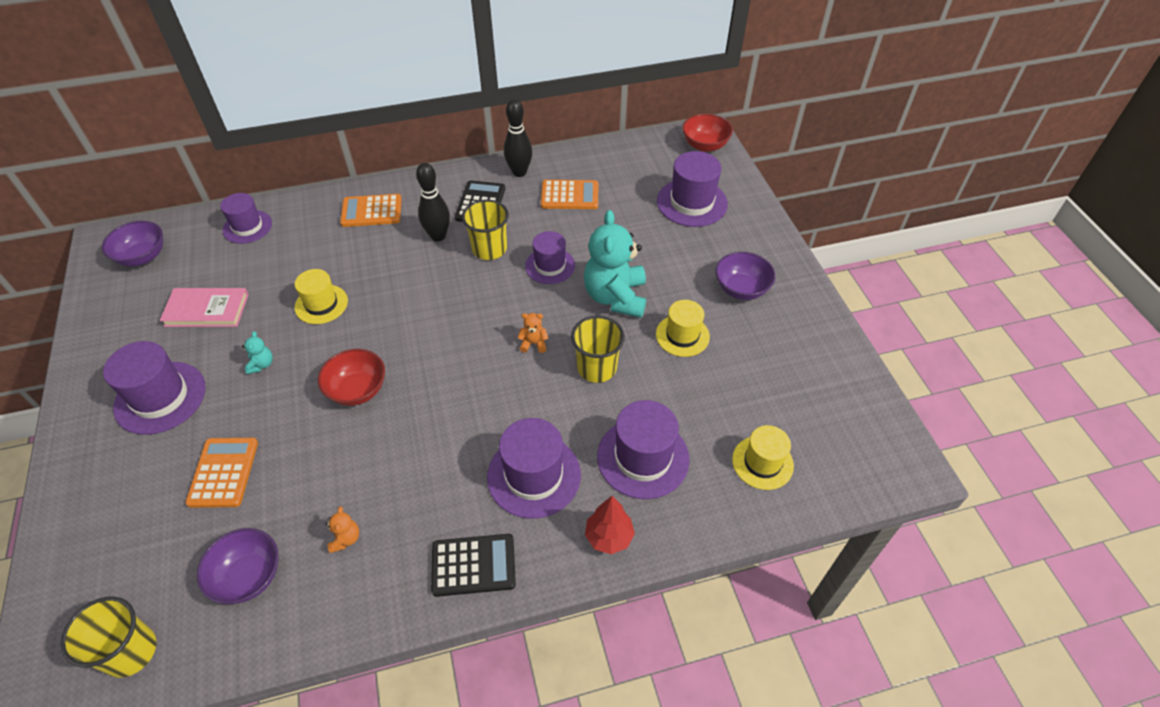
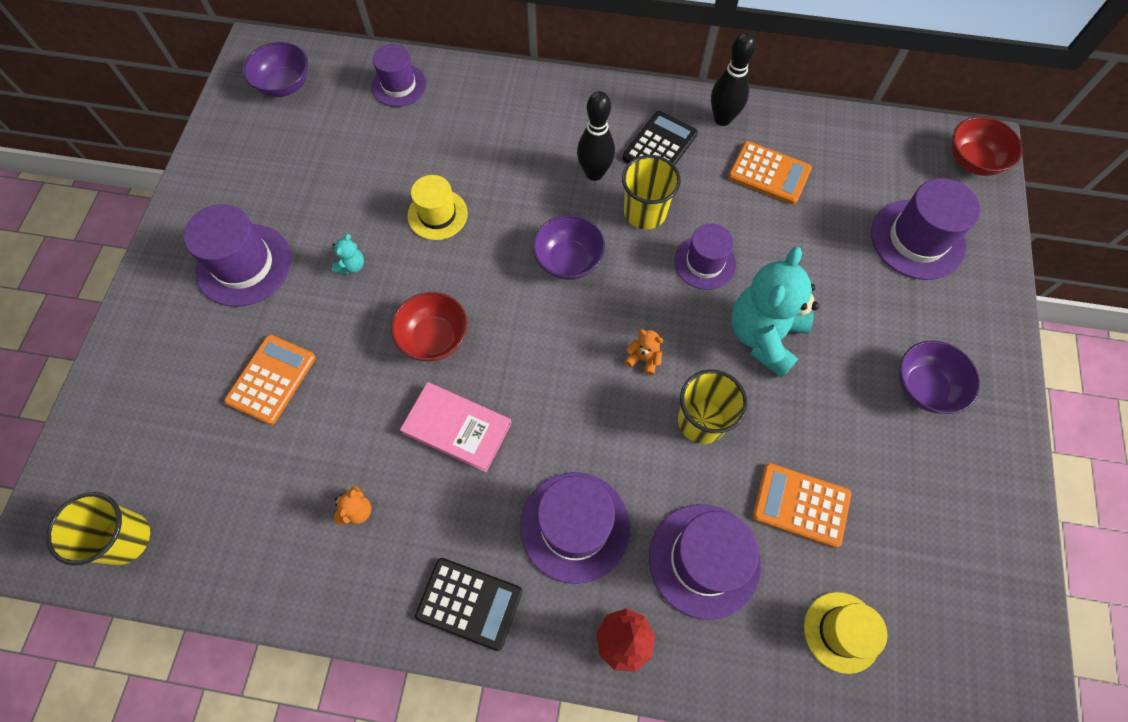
camera: 25 degrees right, 15 degrees up
(207, 310) = (323, 176): pink book -> pink book (457, 428)
(248, 576) = (253, 509): purple bowl -> purple bowl (568, 260)
(371, 211) = (535, 112): orange calculator -> orange calculator (801, 505)
(682, 335) = (821, 421): yellow hat -> none

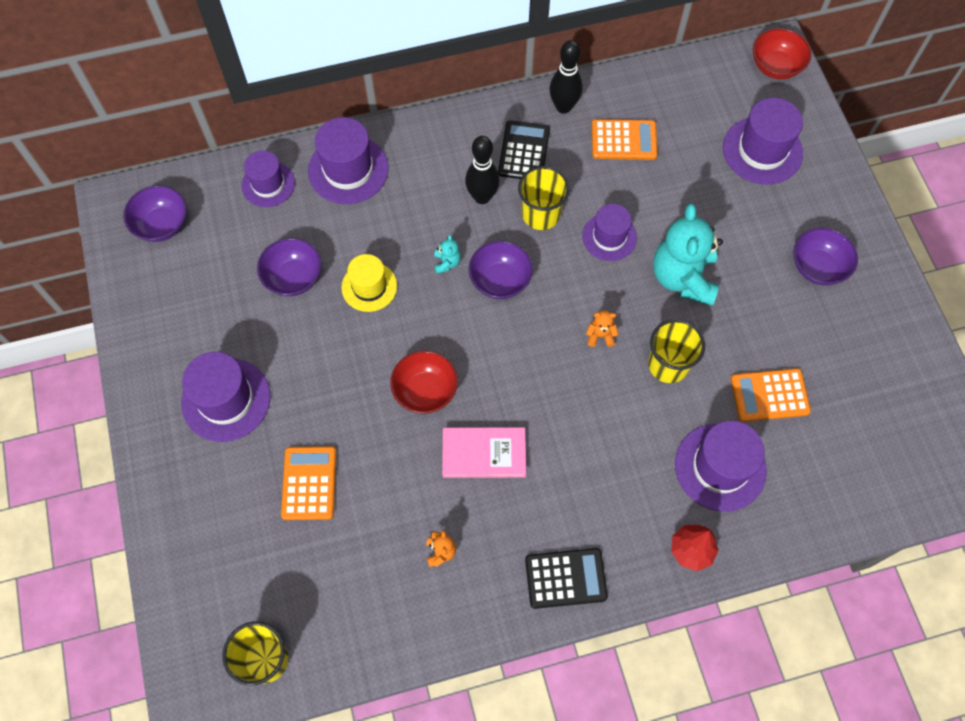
camera: 25 degrees left, 0 degrees up
(351, 266) = (321, 361): turquoise teddy bear -> turquoise teddy bear (447, 263)
(372, 178) = (293, 278): none -> purple bowl
(575, 526) = (614, 486): purple hat -> purple hat (348, 170)
(842, 632) = (838, 472): yellow hat -> none

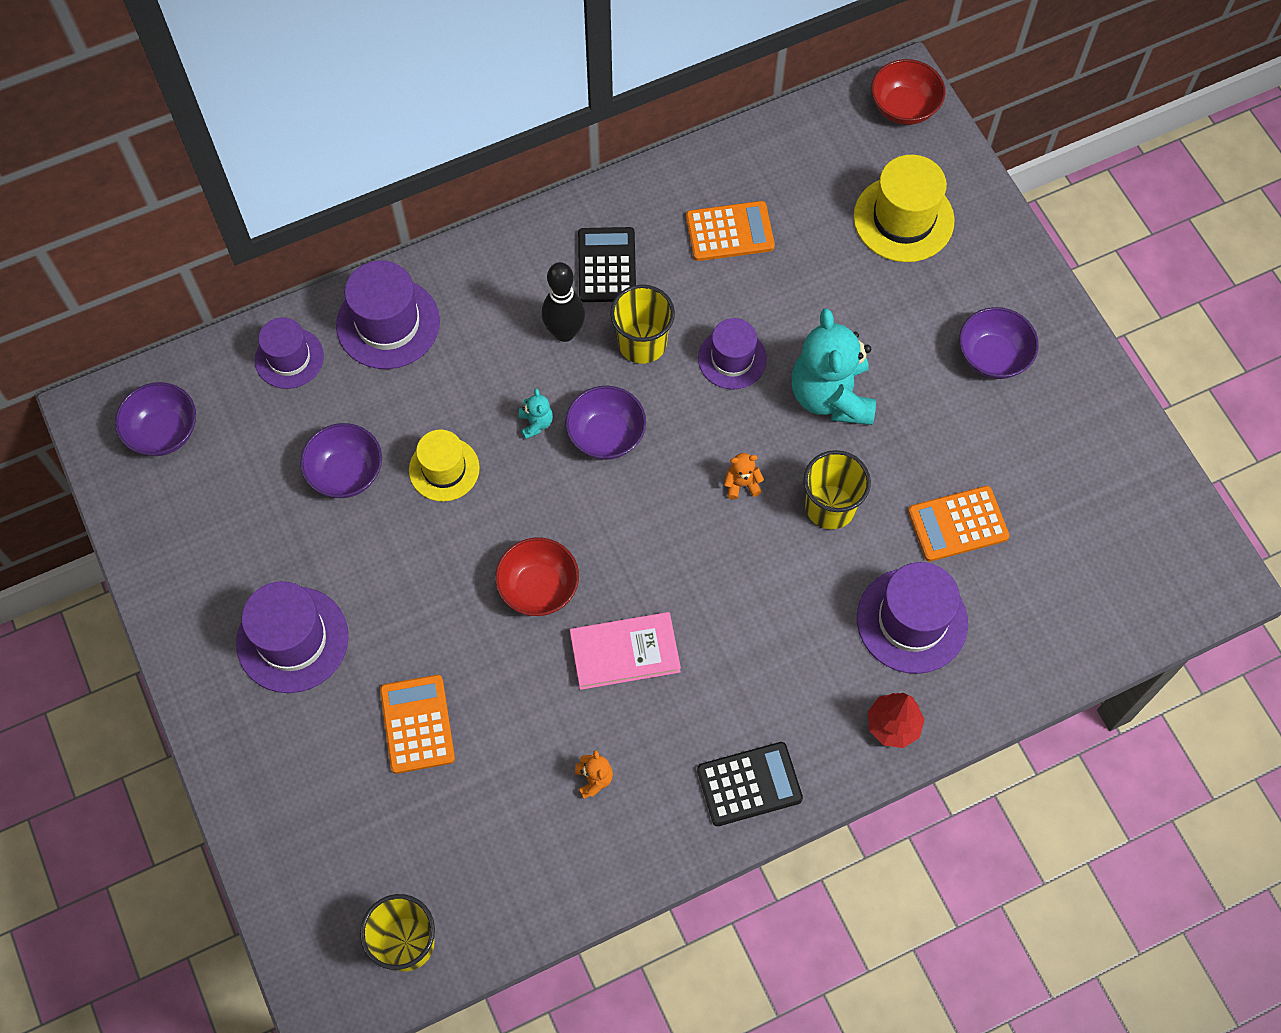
camera: 10 degrees left, 0 degrees up
(563, 107) = (646, 200): black bowling pin -> none
(762, 150) = (903, 219): purple hat -> yellow hat

